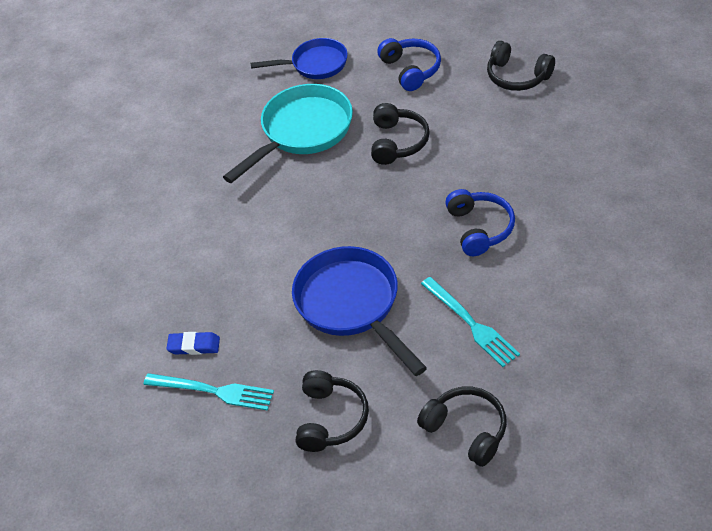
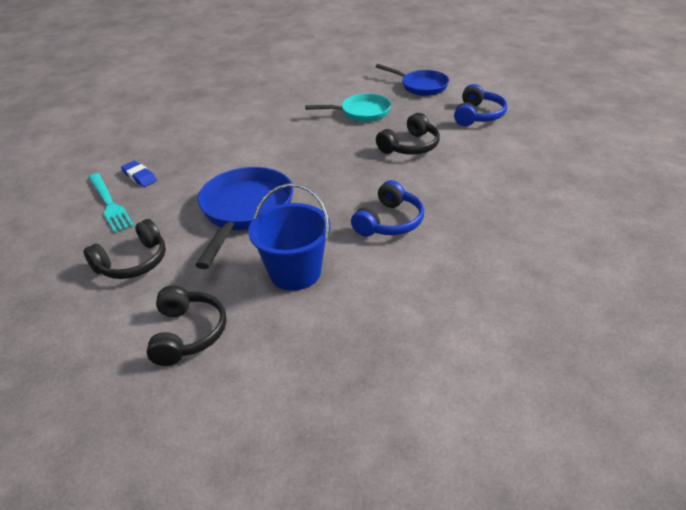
camera: 40 degrees right, 10 degrees down
(302, 132) = (361, 113): turquoise pan -> turquoise pan, size x0.64
(471, 324) = (295, 272): turquoise fork -> blue bucket
(517, 76) = (552, 153): black headphones -> none

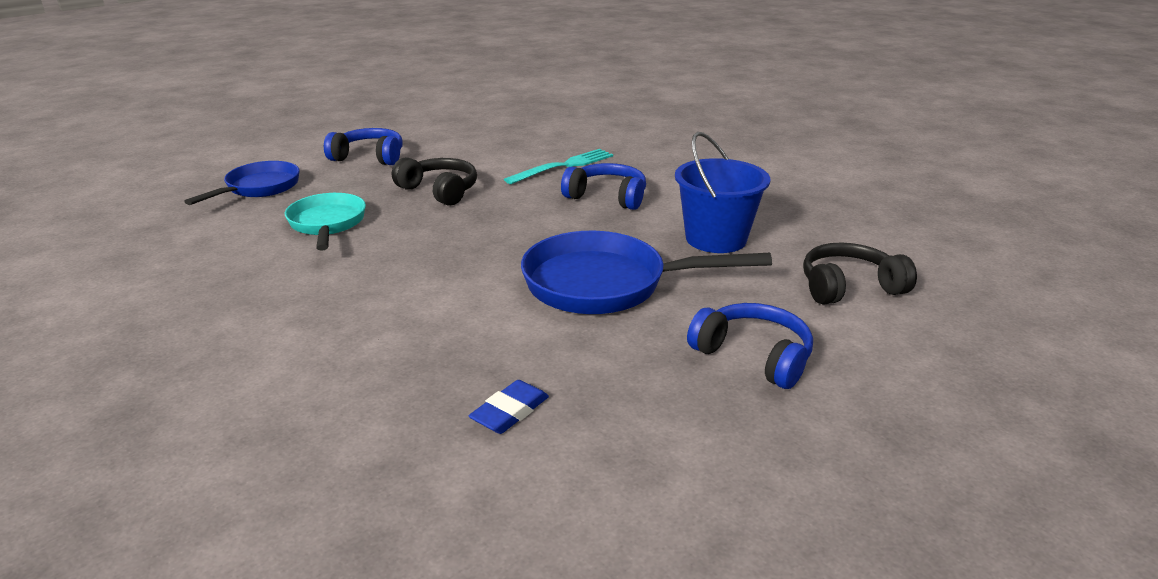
camera: 100 degrees left, 10 degrees down
(109, 204) = (609, 426): turquoise fork -> turquoise fork (563, 166)
(133, 262) = (753, 356): black headphones -> blue headphones

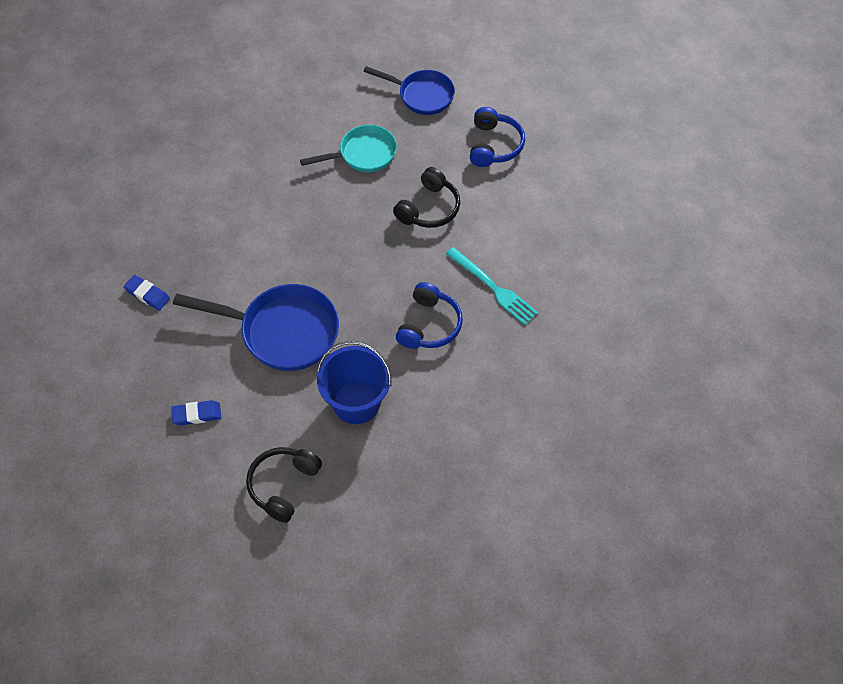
camera: 85 degrees right, 30 degrees up
(606, 284) = (282, 331): blue pan -> blue pan turned 105 degrees clockwise
(753, 356) = (197, 414): blue headphones -> blue eraser
(849, 287) = (283, 485): black headphones -> black headphones turned 135 degrees counterclockwise

